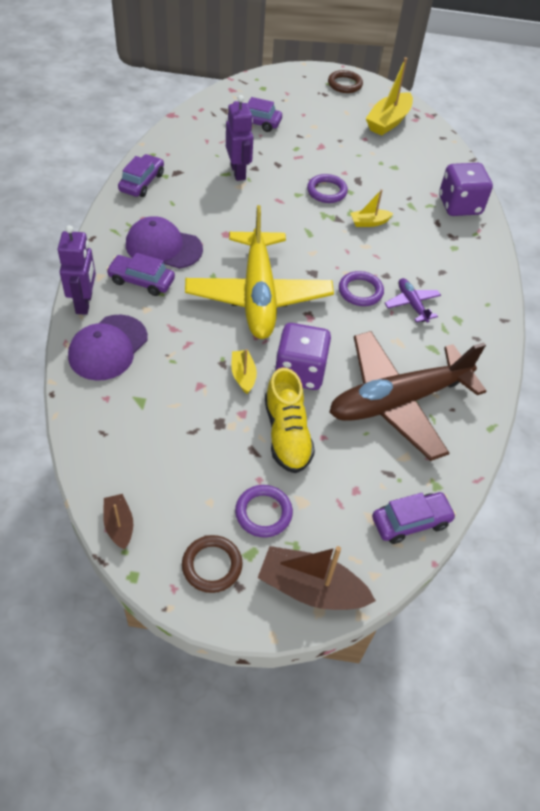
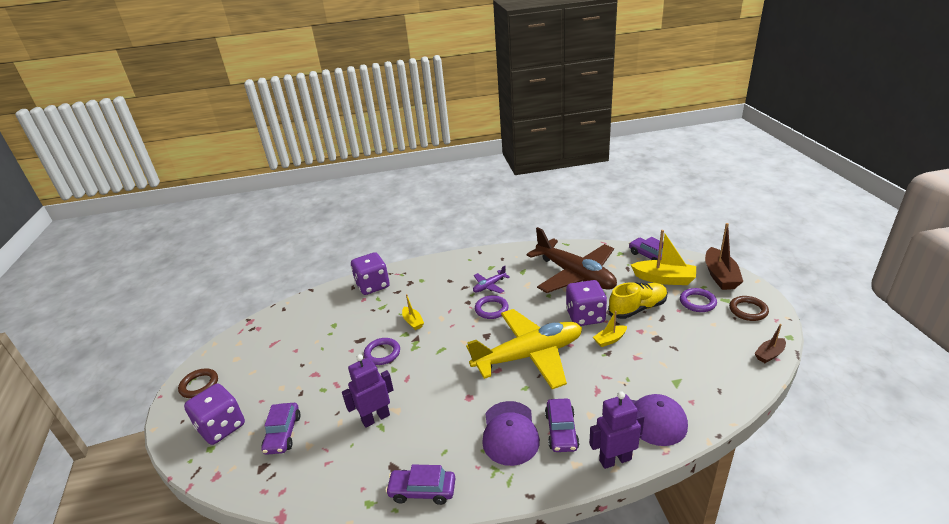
camera: 100 degrees left, 20 degrees down
(283, 93) = (221, 427): none -> purple dice
(388, 122) = (265, 342): yellow boat -> yellow boat (664, 279)

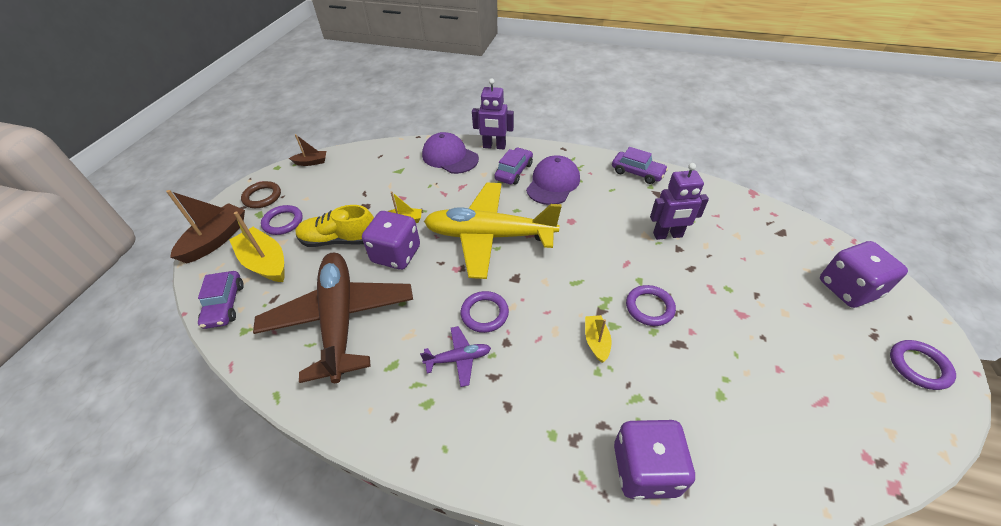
camera: 155 degrees left, 15 degrees up
(199, 385) = (918, 366): brown ring -> purple ring
(283, 434) = (768, 255): purple car -> none

